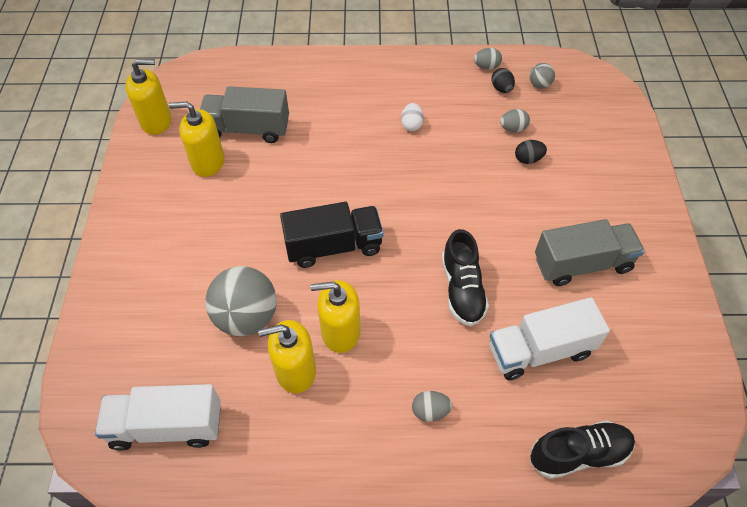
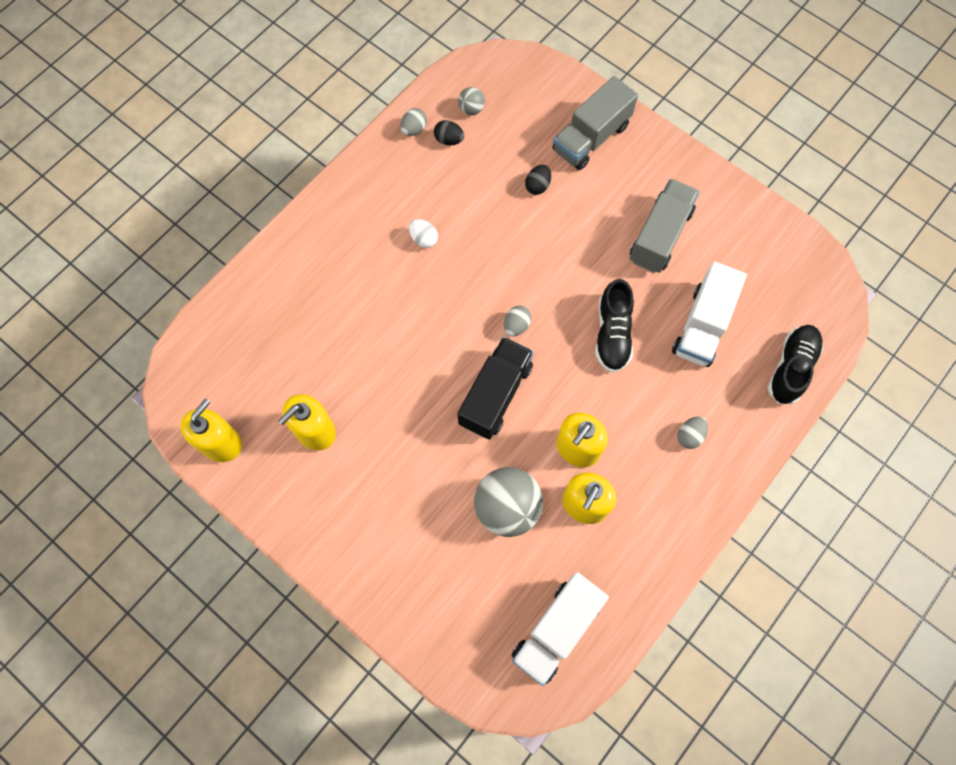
camera: 50 degrees left, 15 degrees up
(247, 129) = (305, 371): grey truck -> grey truck (591, 138)
(462, 289) = (612, 334): black shoe -> black shoe turned 60 degrees clockwise
(513, 129) = (498, 169): grey egg -> grey egg (516, 326)

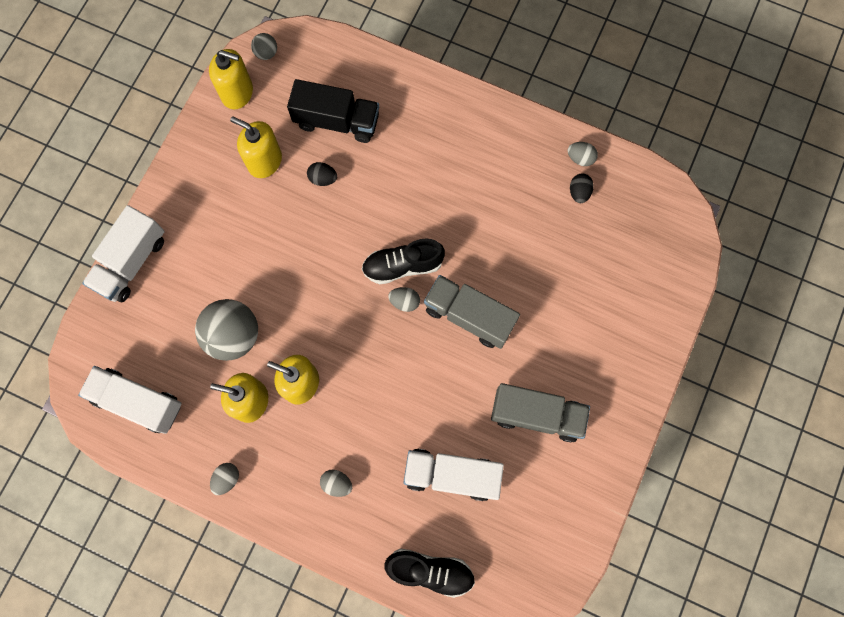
camera: 75 degrees right, 5 degrees up
(389, 606) = (131, 262): none -> white truck
(424, 239) = (468, 198): white egg -> none
(471, 109) = (620, 204): grey ball -> grey ball (266, 53)
(495, 394) = (333, 300): black truck -> black truck (337, 121)
(537, 186) = (555, 286): black egg -> black egg (323, 179)
(591, 138) = (625, 324): grey truck -> grey truck (469, 316)
(612, 334) = (420, 391): black shoe -> black shoe (402, 266)
(662, 547) = (227, 479): none -> grey egg

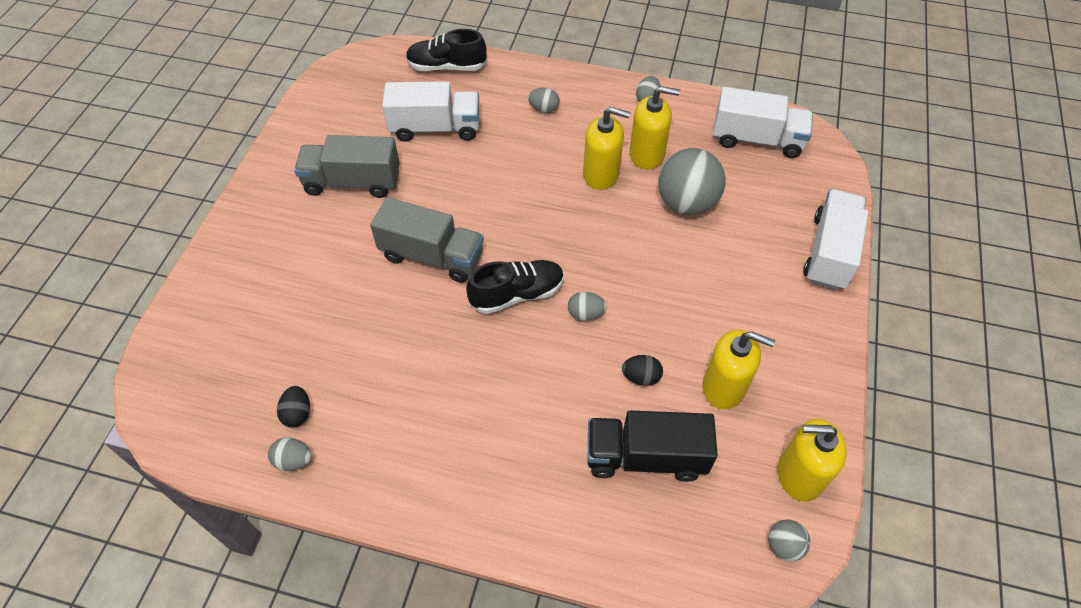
camera: 170 degrees right, 20 degrees down
(404, 302) = (508, 259): grey egg -> grey egg (585, 314)

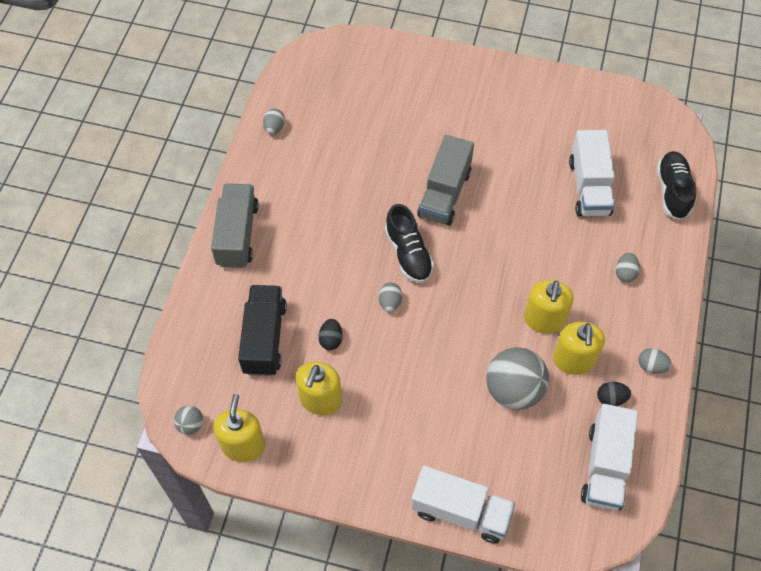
camera: 90 degrees right, 5 degrees up
(298, 413) = (308, 125): black egg -> black egg (611, 398)
(353, 182) = (519, 133): grey truck -> grey truck (237, 235)

